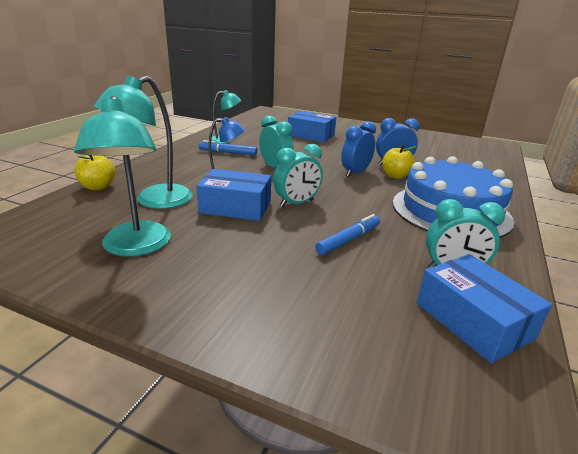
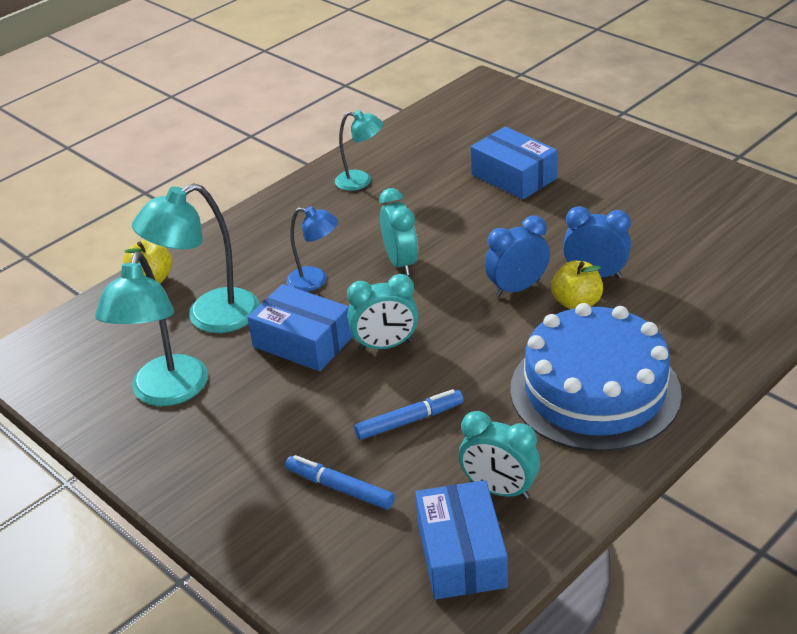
camera: 25 degrees right, 10 degrees up
(228, 153) = (349, 217): blue marker -> blue marker (340, 488)

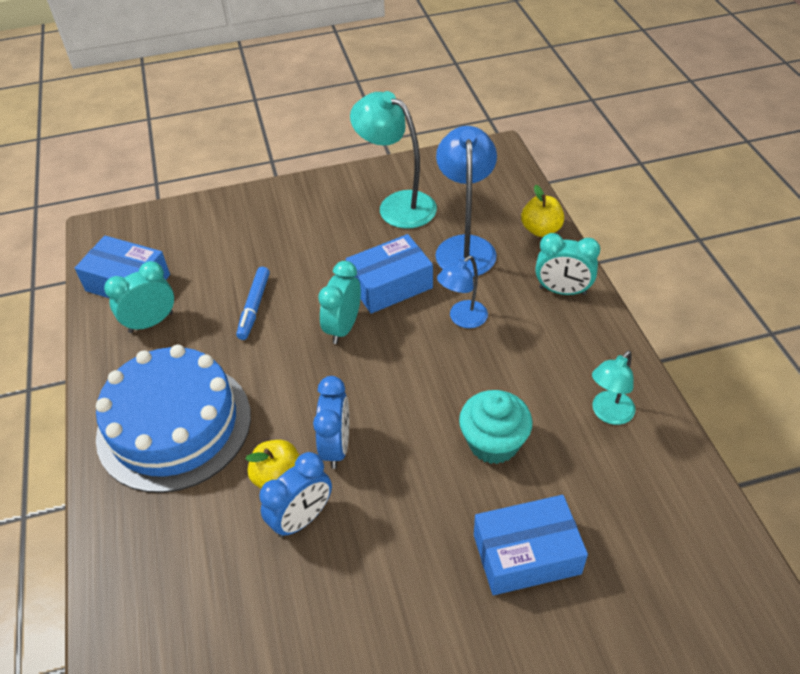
camera: 120 degrees right, 10 degrees up
(209, 317) = (465, 247): turquoise lamp -> blue lamp
(340, 488) = (232, 252): blue marker -> none
(401, 263) = (442, 383): turquoise clock -> turquoise clock (562, 291)
(437, 218) = (493, 443): none -> turquoise cupcake

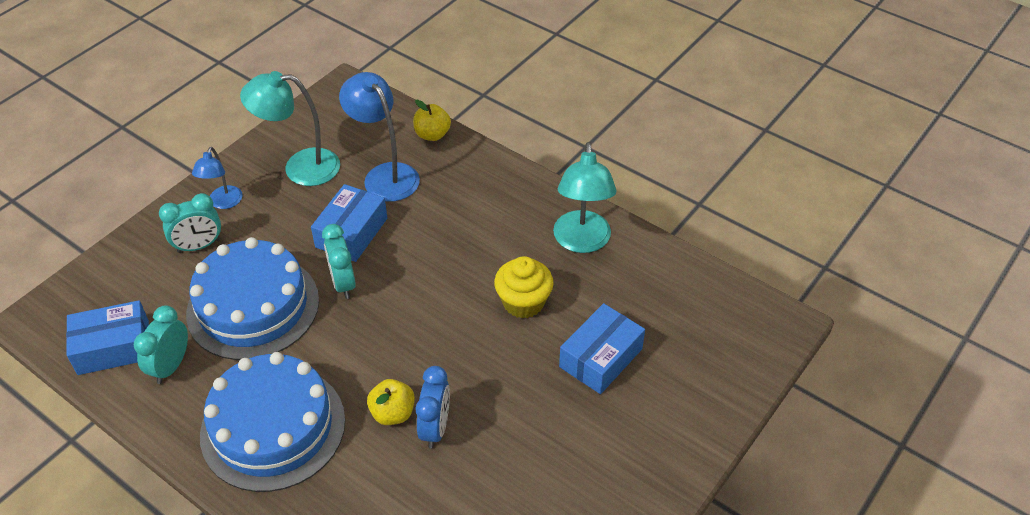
camera: 40 degrees left, 0 degrees up
(254, 307) = (253, 306): blue marker -> blue cake
(336, 446) = (416, 368): blue clock -> none
(462, 319) = (430, 230): blue lamp -> blue lamp (223, 203)
(493, 443) = (523, 302): turquoise cupcake -> yellow cupcake
(562, 291) = (485, 173): turquoise clock -> turquoise clock (199, 246)
(608, 414) = (582, 242): turquoise lamp -> turquoise lamp, size x1.71

